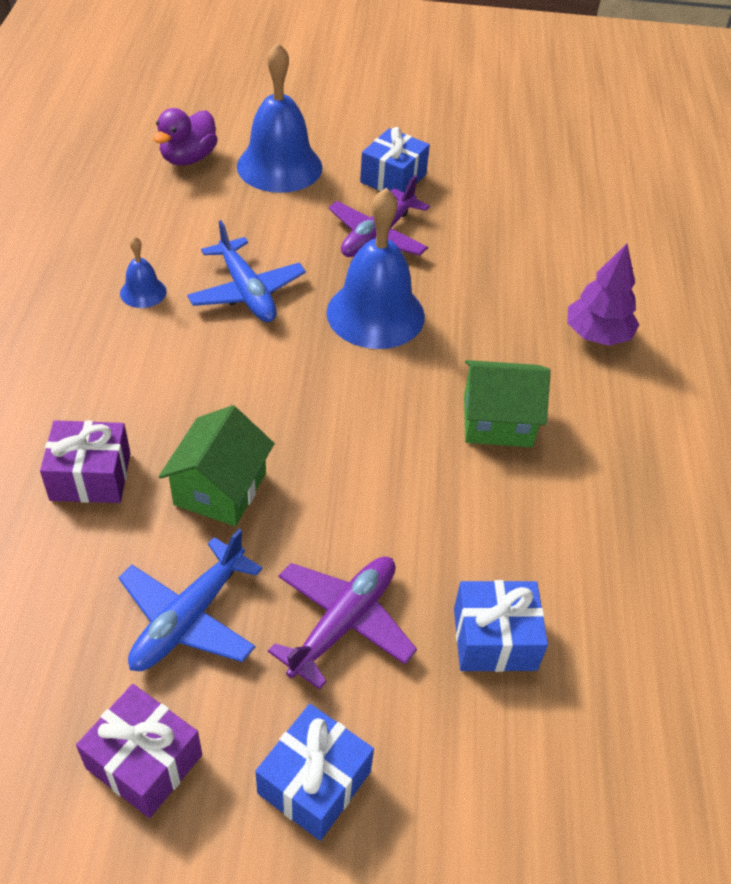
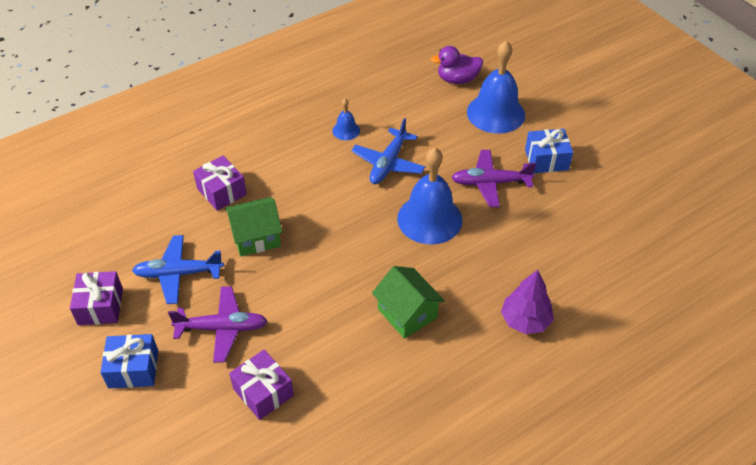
camera: 55 degrees right, 0 degrees up
(494, 639) = (263, 392): blue gift -> purple gift

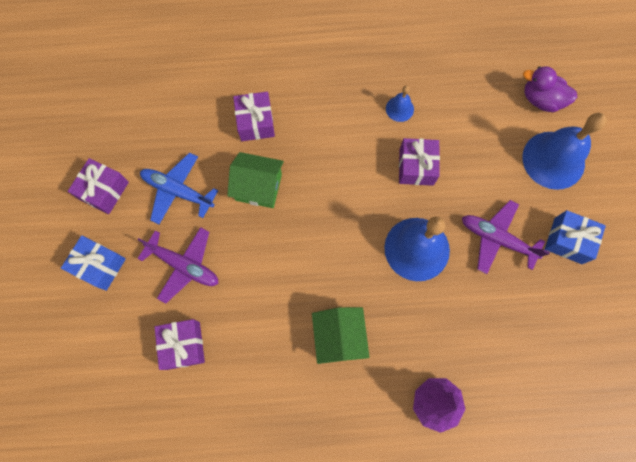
camera: 30 degrees right, 25 degrees up
(388, 163) = (416, 167): blue plane -> purple gift

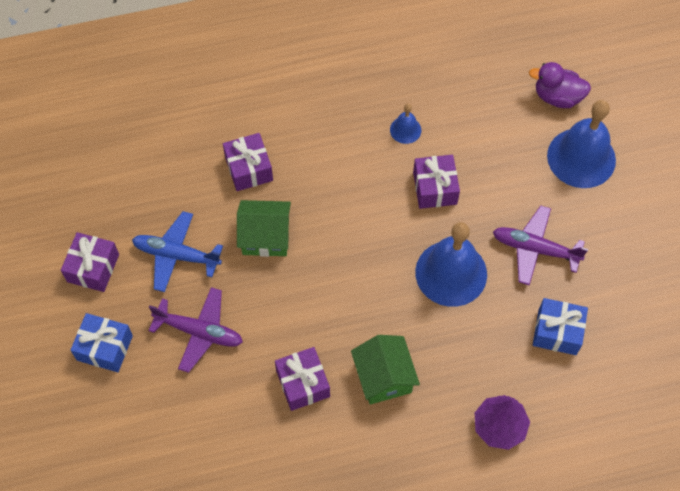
camera: 10 degrees left, 10 degrees down
(183, 345) = (215, 414): purple gift -> purple gift (303, 383)
(568, 240) = (611, 238): blue gift -> blue gift (557, 332)

